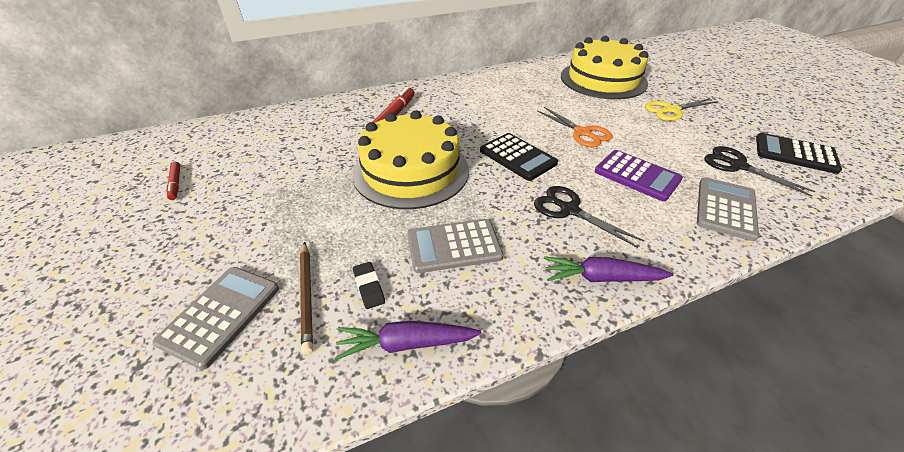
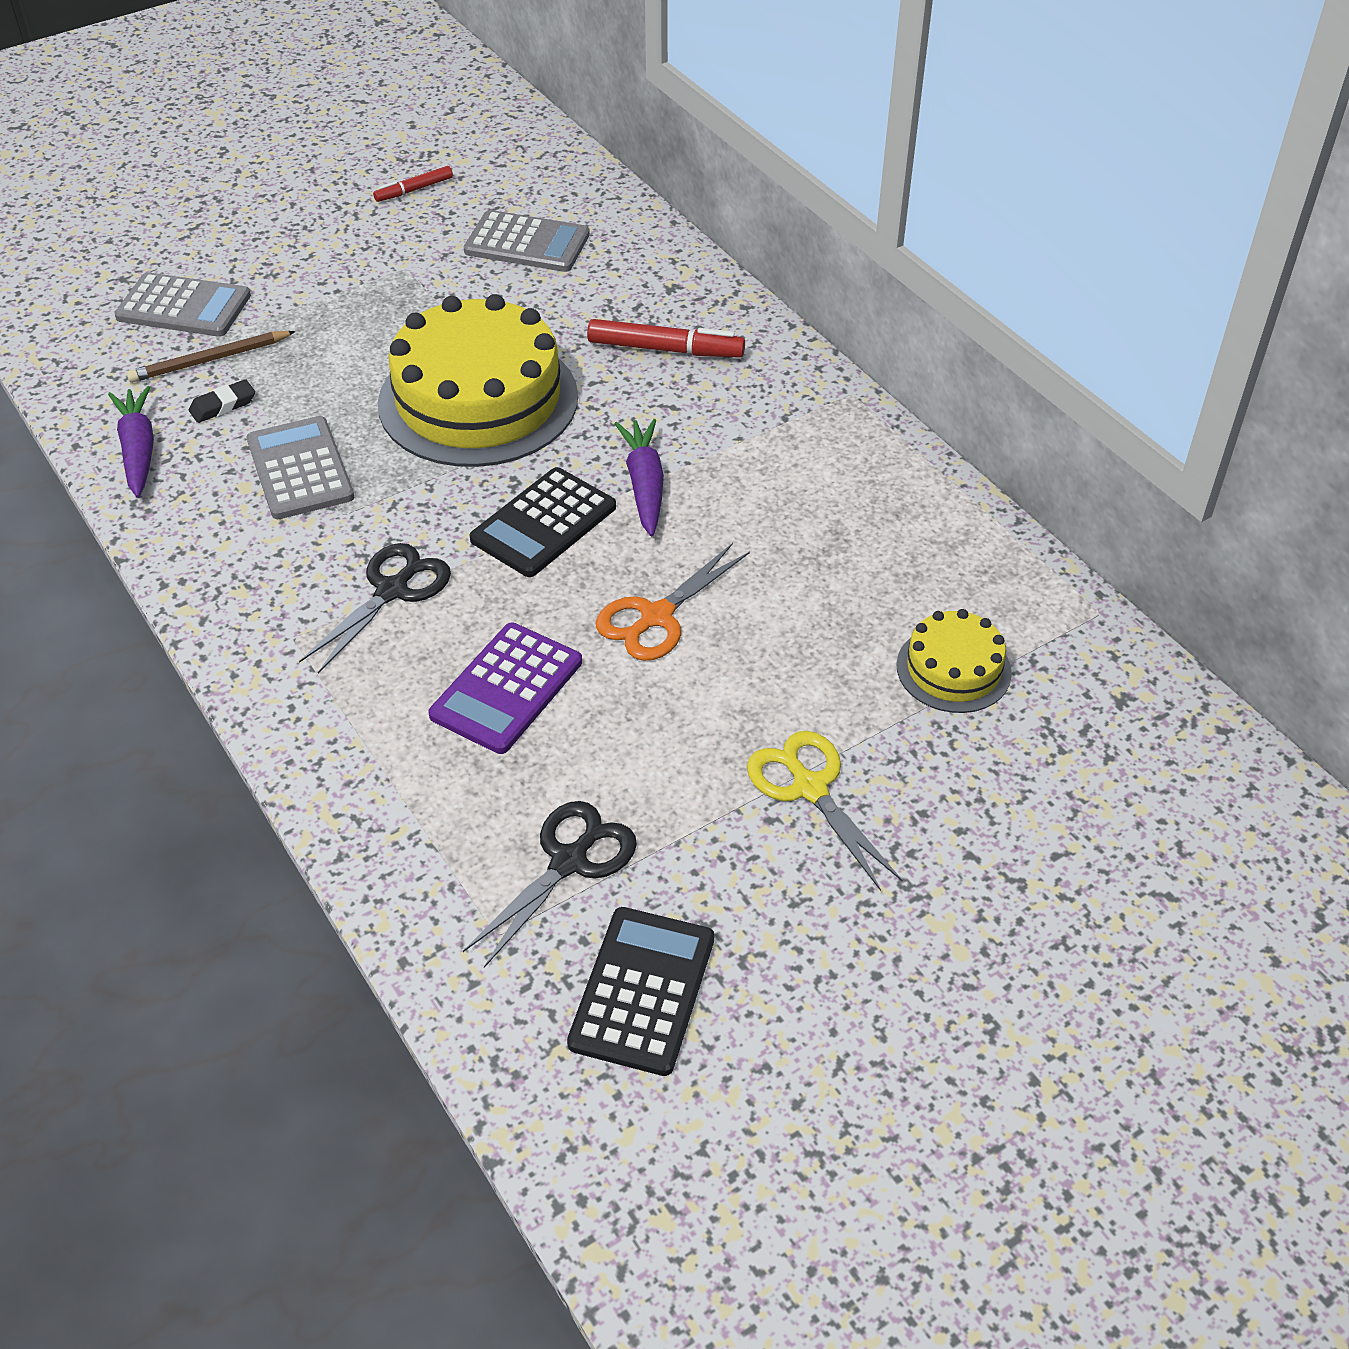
camera: 80 degrees right, 5 degrees up
(601, 278) = (240, 620): purple carrot -> purple carrot (644, 484)
(603, 79) = (953, 669): yellow cake -> yellow cake, size x0.49
(725, 208) = (416, 804): grey calculator -> grey calculator (527, 243)

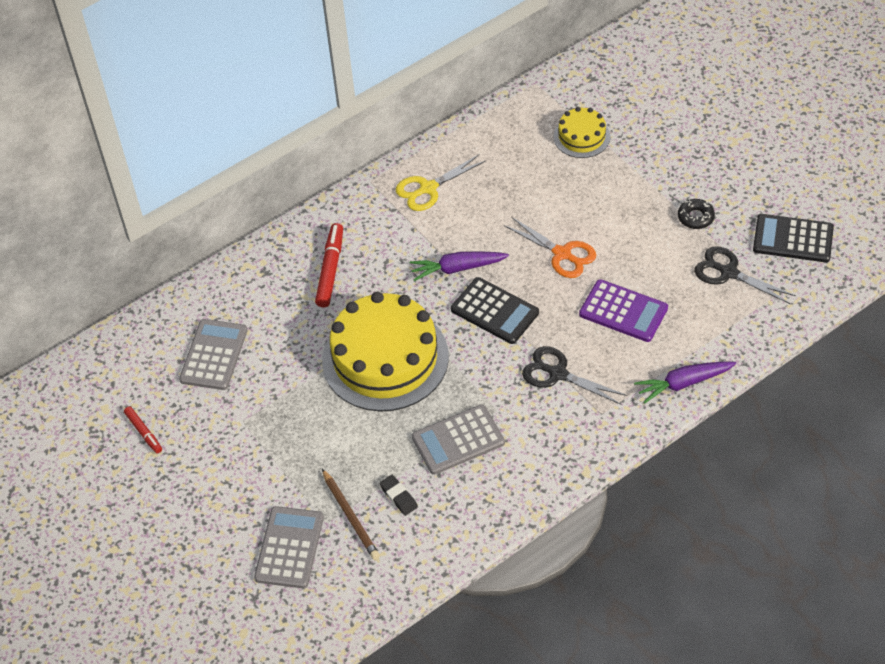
camera: 90 degrees left, 5 degrees up
(138, 450) = (447, 534): purple carrot -> purple carrot (683, 383)
(723, 825) = (695, 217): none -> black donut
(809, 788) = (666, 187): yellow scissors -> yellow scissors (428, 188)

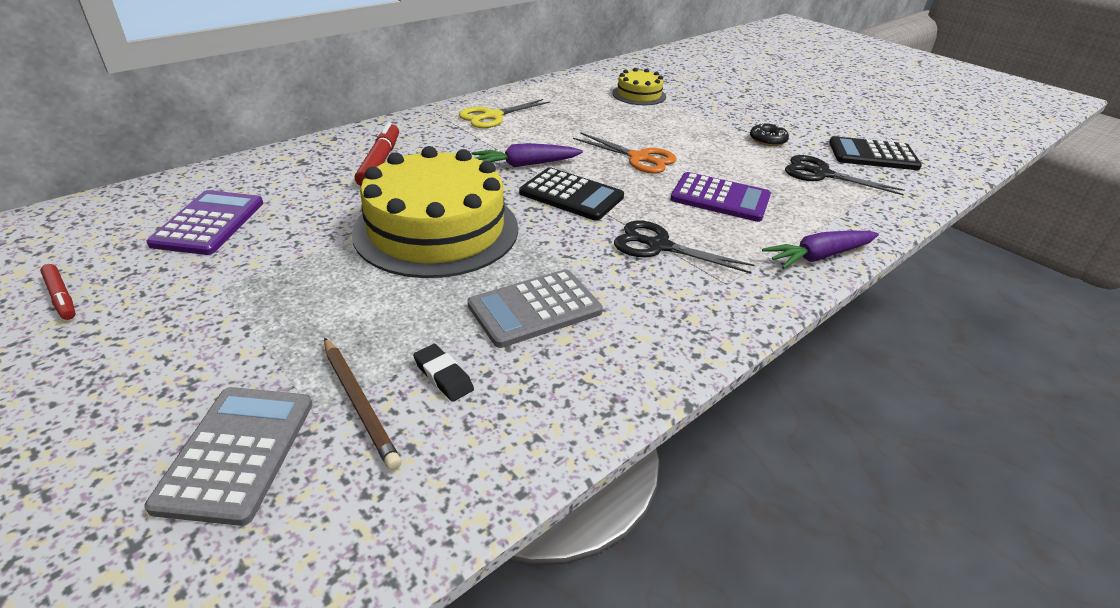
camera: 10 degrees left, 15 degrees down
(213, 355) = (209, 223): grey calculator -> purple calculator

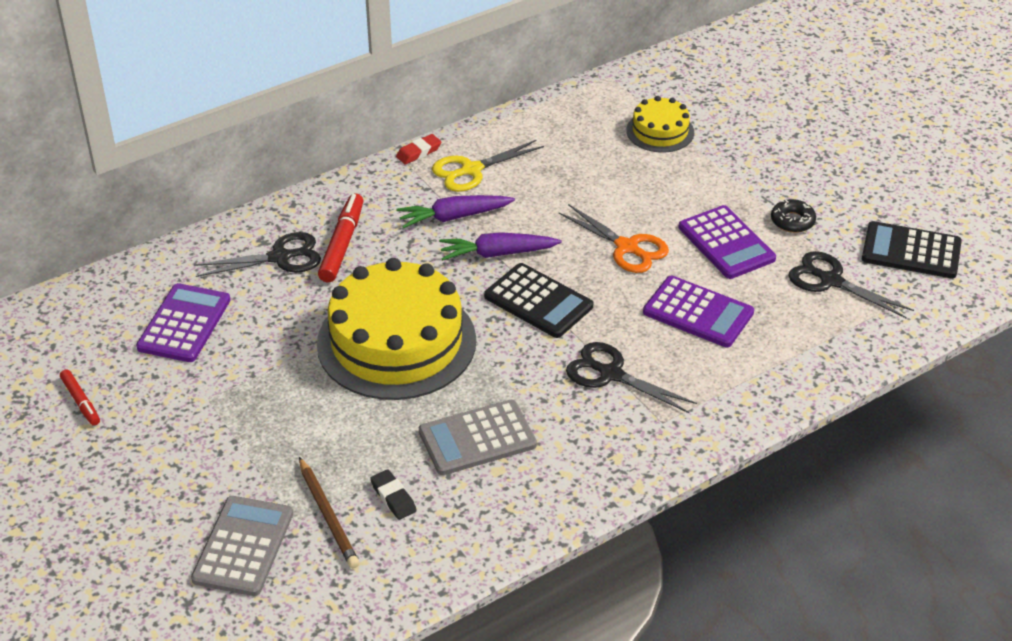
camera: 10 degrees right, 5 degrees up
(319, 172) = (280, 257): none -> black scissors
(446, 107) = (418, 152): none -> red eraser
(721, 154) = (726, 243): none -> purple calculator
(818, 256) = (769, 396): purple carrot -> purple carrot (453, 217)

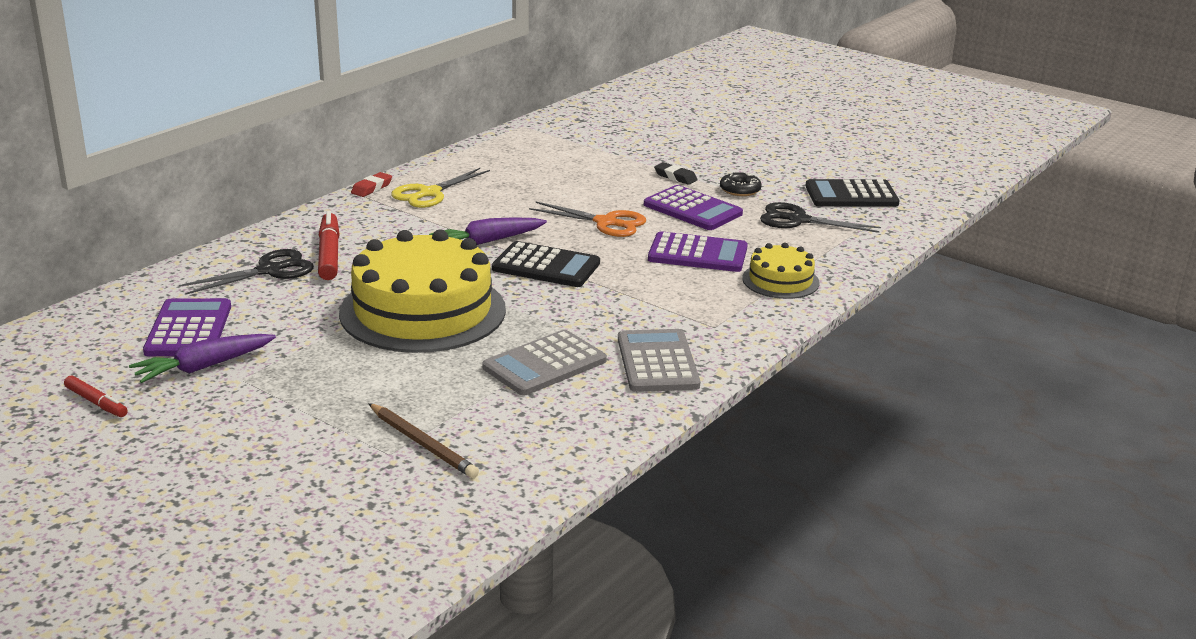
camera: 20 degrees left, 15 degrees down
(243, 546) = (341, 483): grey calculator -> grey calculator (657, 362)
(393, 497) = (484, 419): black eraser -> black eraser (675, 177)
(453, 217) = (430, 224): purple carrot -> purple carrot (203, 367)
(611, 374) = (645, 303): black scissors -> none
(660, 131) = (588, 152): yellow cake -> yellow cake (780, 280)

